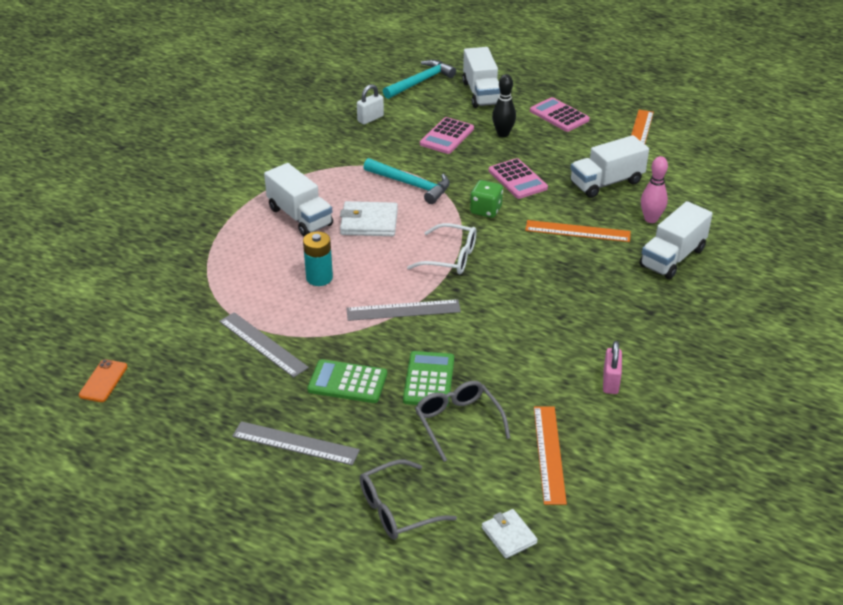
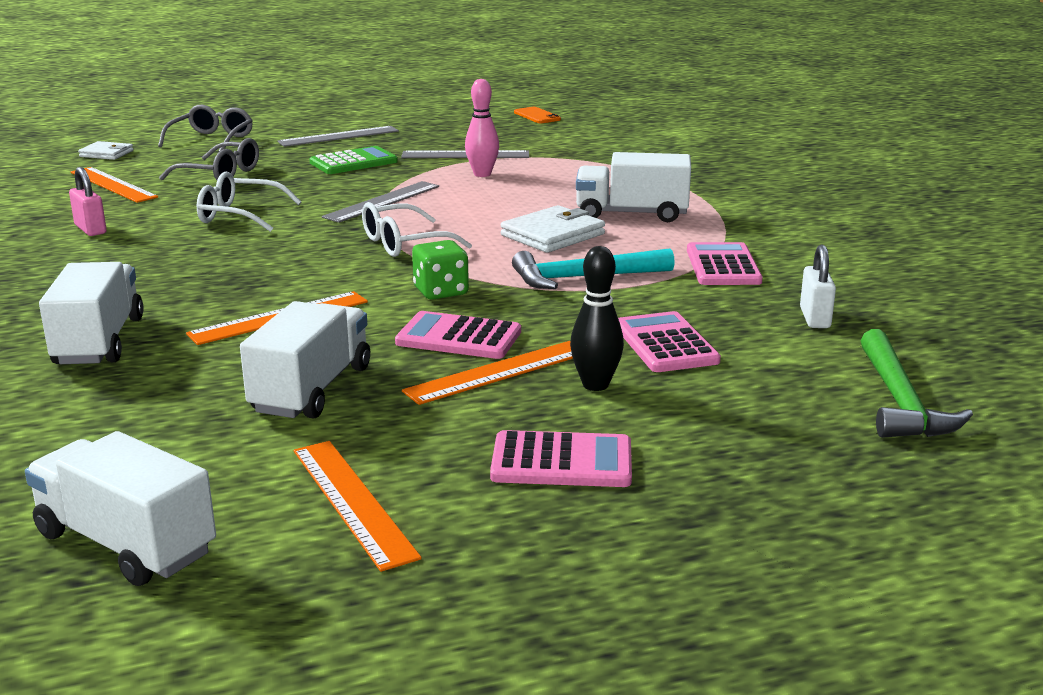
camera: 135 degrees right, 15 degrees down
(319, 278) = (507, 191): turquoise battery -> none
(341, 159) = (723, 266): none -> pink calculator
(420, 82) = (900, 401): turquoise hammer -> green hammer
(429, 380) = (283, 181): green calculator -> none
(481, 93) = (768, 433): white truck -> white truck (125, 543)
(505, 345) = (239, 215): none -> white glasses
(528, 156) = (498, 372): none -> orange ruler
(651, 219) = (178, 371): pink bowling pin -> pink bowling pin (482, 174)

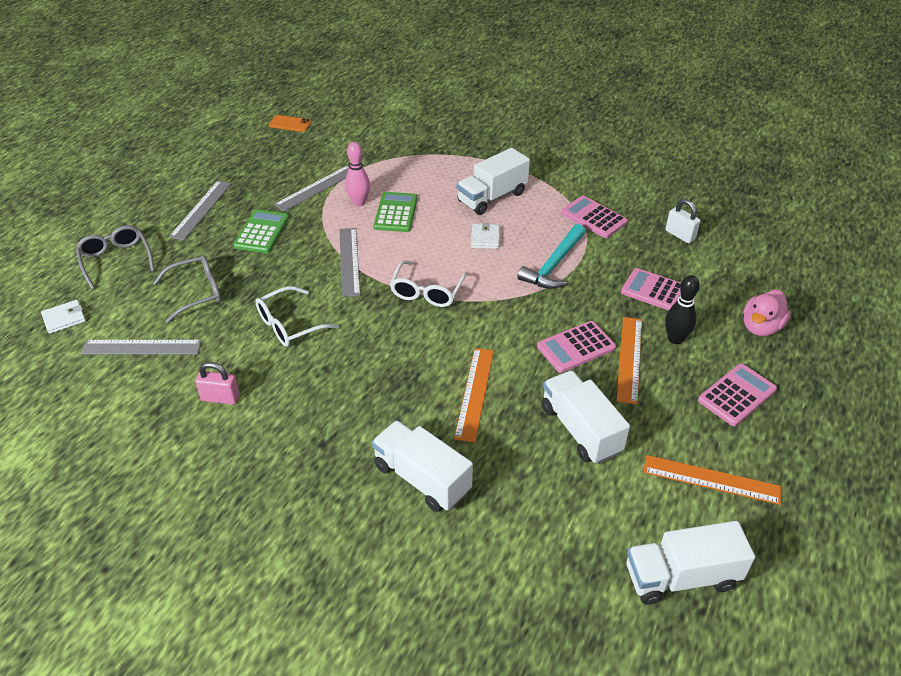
camera: 45 degrees left, 20 degrees up
(113, 185) = (141, 347): orange ruler -> grey ruler
(441, 292) = (511, 319): green dice -> none
(502, 190) = (396, 213): none -> green calculator
(552, 235) = (485, 238): white wallet -> white wallet, size x0.61
(746, 430) = (761, 327): none -> pink duck
(900, 401) = (777, 271): green hammer -> none

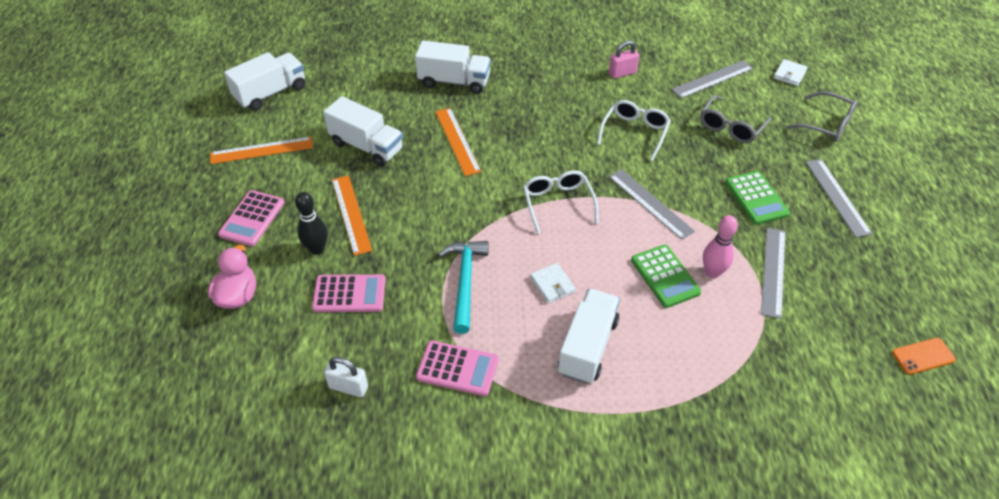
camera: 150 degrees right, 5 degrees up
(576, 347) = (400, 206): pink calculator -> none

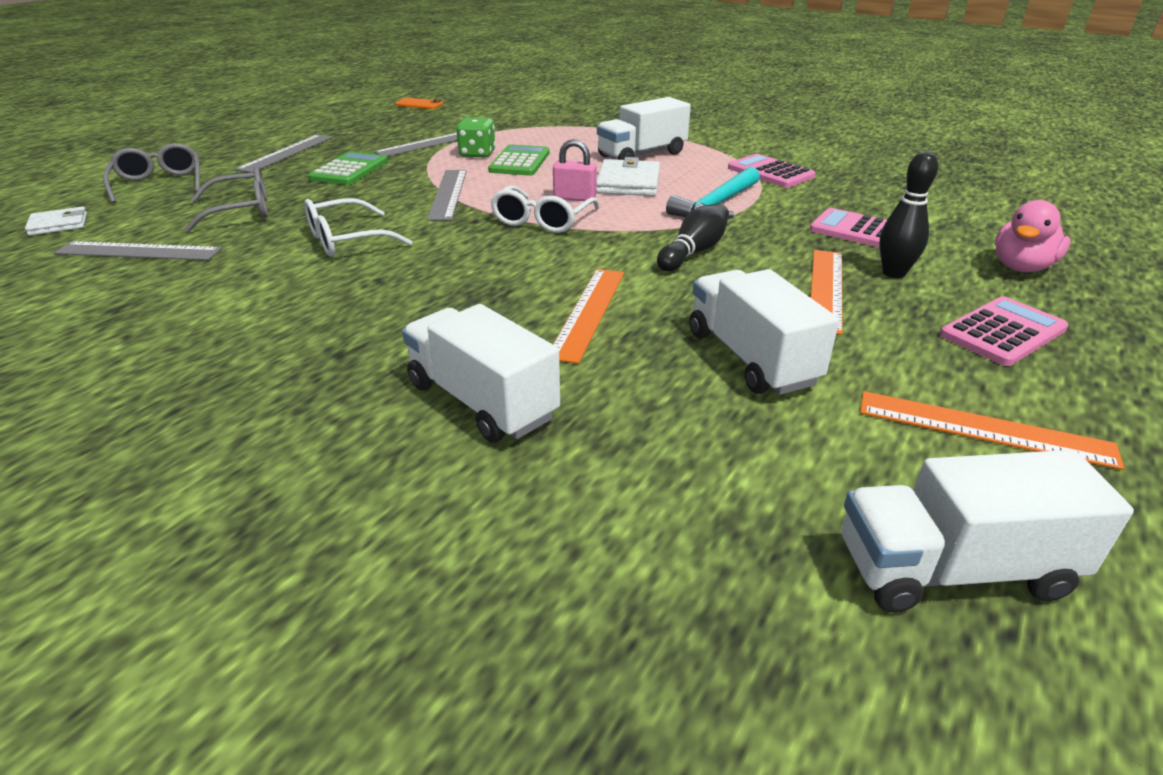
camera: 145 degrees left, 15 degrees down
(348, 387) = (886, 188): white padlock -> none
(442, 214) = (693, 252): none -> black bowling pin
(552, 284) = (628, 183): white wallet -> white wallet, size x1.63
(622, 73) = (214, 301): pink padlock -> pink padlock (574, 198)
(712, 272) = (477, 154): pink bowling pin -> green dice

